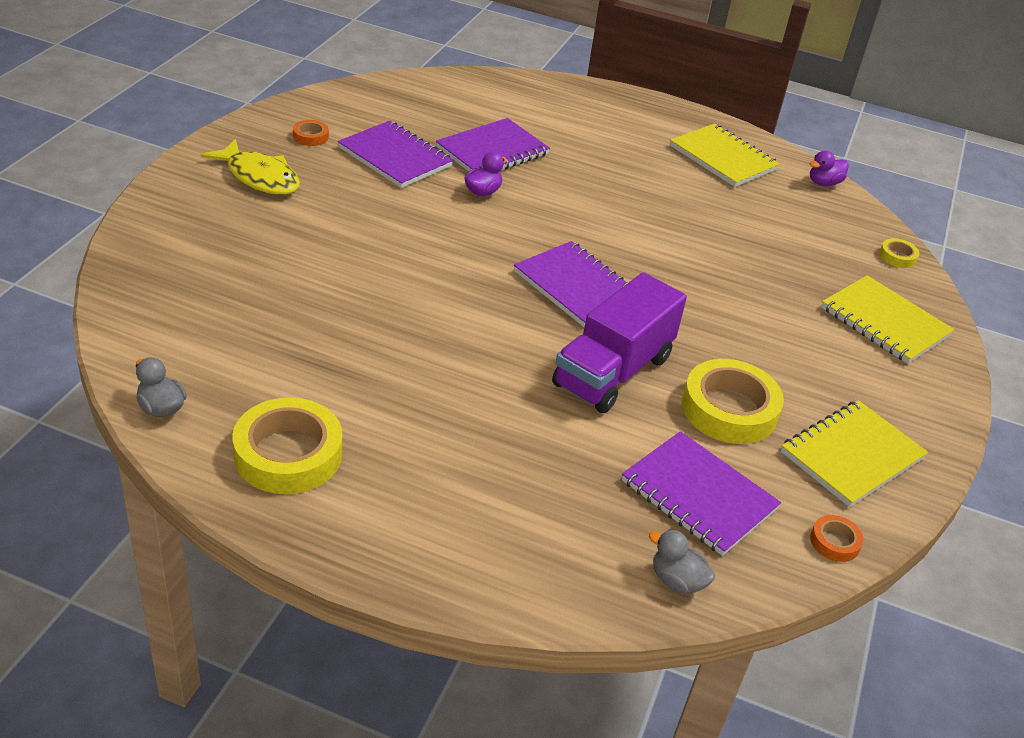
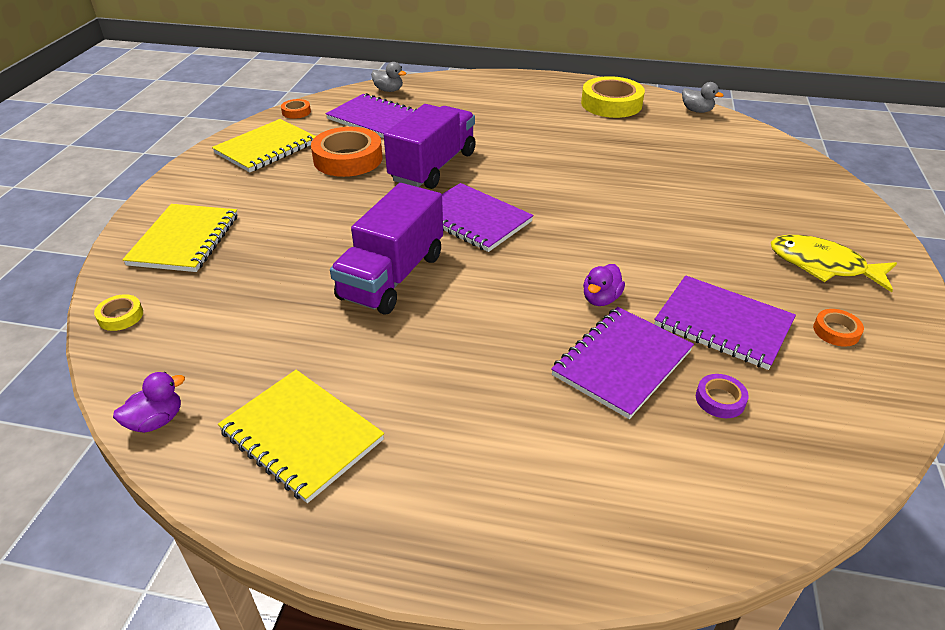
camera: 175 degrees right, 0 degrees up
(437, 122) = (720, 399): none -> purple tape
(665, 244) = (392, 276): none -> purple truck
(729, 409) = (348, 159): yellow tape -> orange tape
(885, 322) = (184, 240): yellow notebook -> yellow notebook turned 60 degrees clockwise

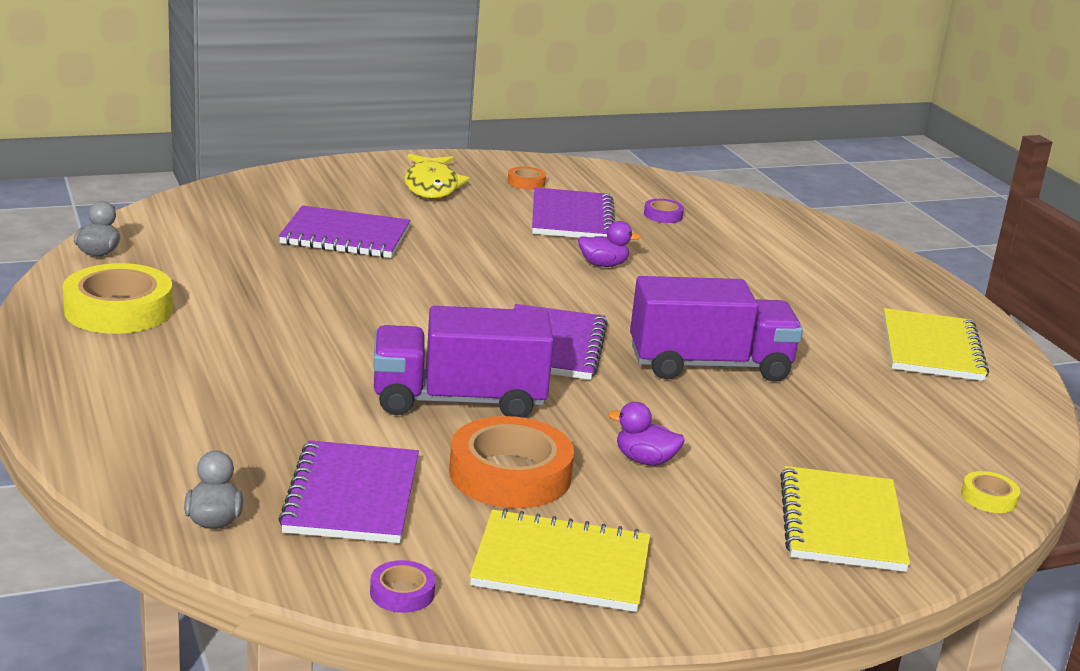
camera: 125 degrees left, 15 degrees down
(156, 421) = (1026, 414): purple duck -> purple duck (645, 460)
(184, 240) = (842, 523): yellow notebook -> yellow notebook turned 60 degrees counterclockwise
(296, 112) = (402, 593): orange tape -> purple tape
(622, 363) = (673, 248): purple notebook -> purple notebook (345, 236)

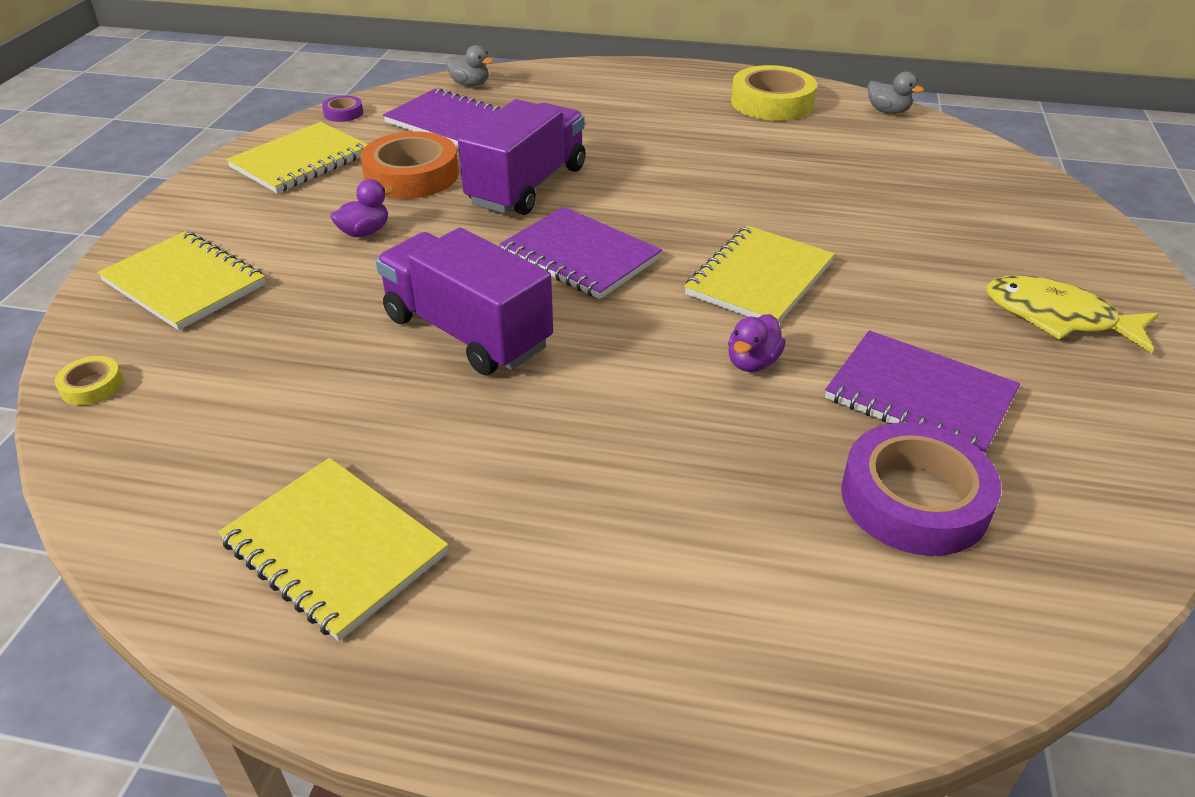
camera: 125 degrees right, 15 degrees up
(345, 236) = (896, 221): purple notebook -> none
(497, 274) = (760, 279): none -> yellow notebook
(526, 182) = (1075, 406): orange tape -> none
(663, 215) = (914, 499): purple tape -> purple tape, size x2.17
(709, 365) = (467, 332): purple truck -> purple truck turned 105 degrees clockwise

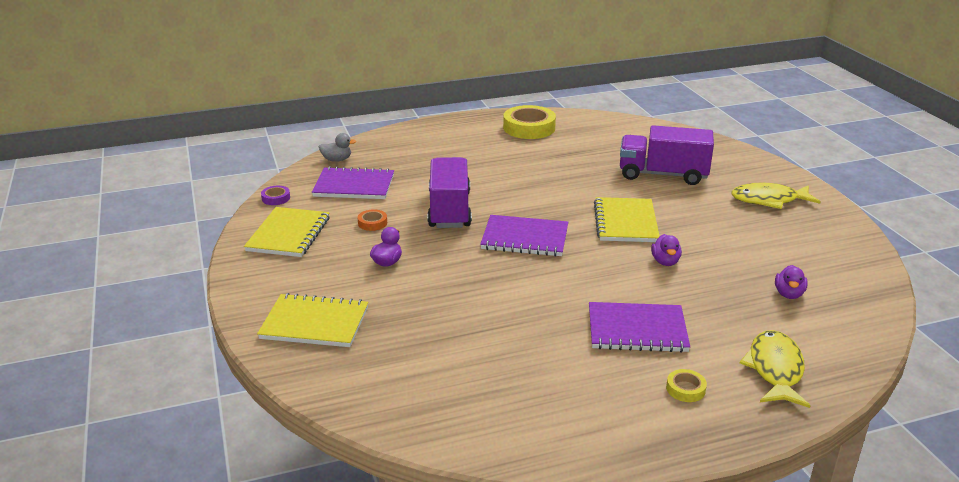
camera: 30 degrees left, 10 degrees down
(92, 386) = (338, 392): yellow tape -> yellow tape (685, 389)
(335, 548) = (574, 408): yellow notebook -> none
(411, 175) = (372, 223): orange tape -> orange tape, size x0.46
(467, 332) = (513, 294): purple truck -> purple truck (663, 174)
(732, 632) = (775, 369): none -> yellow fish
(888, 111) = (594, 118): grey duck -> none
(914, 499) = (788, 294): purple tape -> purple duck
(919, 396) = (749, 252): purple notebook -> purple notebook (637, 330)

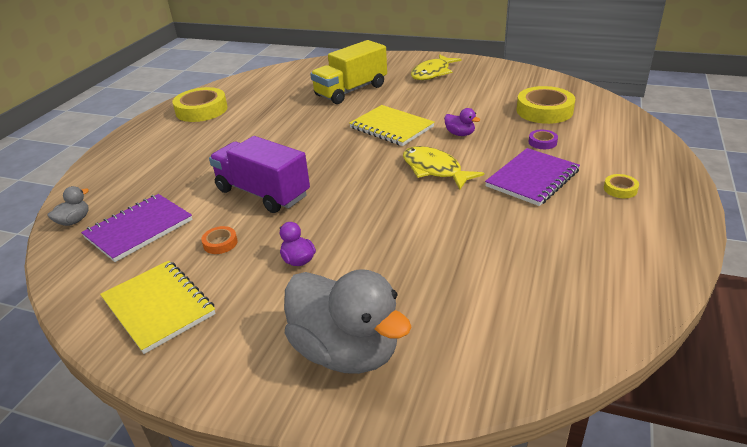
camera: 50 degrees left, 5 degrees up
(276, 198) = (75, 290): purple tape -> purple tape (542, 142)
(314, 323) = (346, 351): yellow notebook -> grey duck
(525, 238) = (356, 175): purple notebook -> none
(663, 174) = (351, 91): purple truck -> yellow truck
(775, 369) = (622, 149): yellow fish -> yellow fish (434, 170)
(788, 294) = (544, 111): purple duck -> yellow tape

